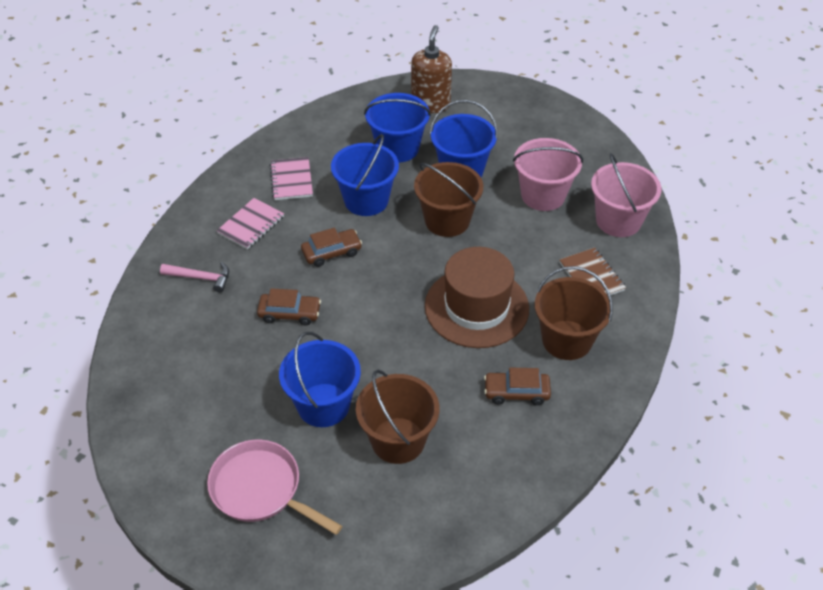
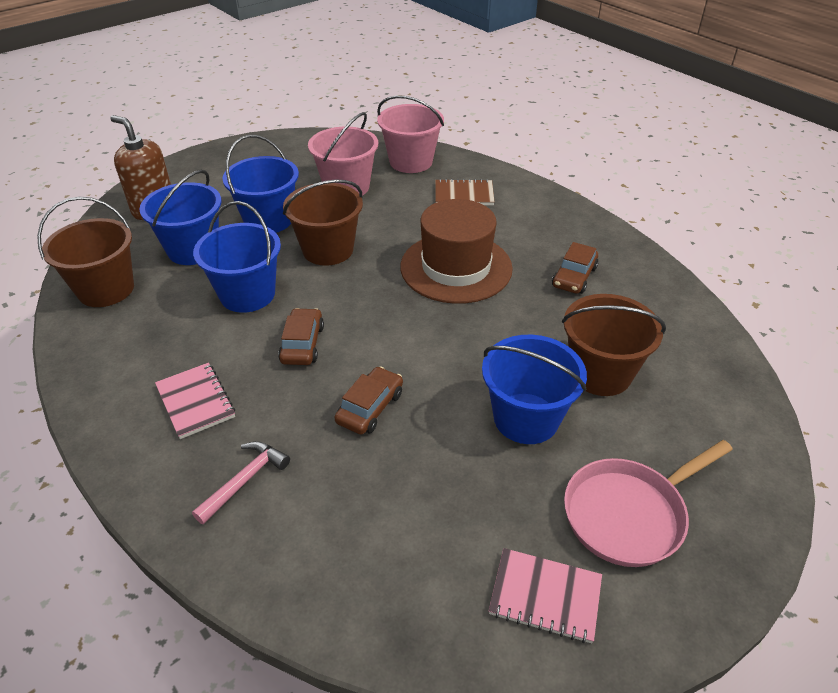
camera: 65 degrees left, 5 degrees down
(291, 180) = (155, 343): pink notebook -> pink notebook (545, 596)
(566, 340) = (528, 230): brown bucket -> brown bucket (106, 289)

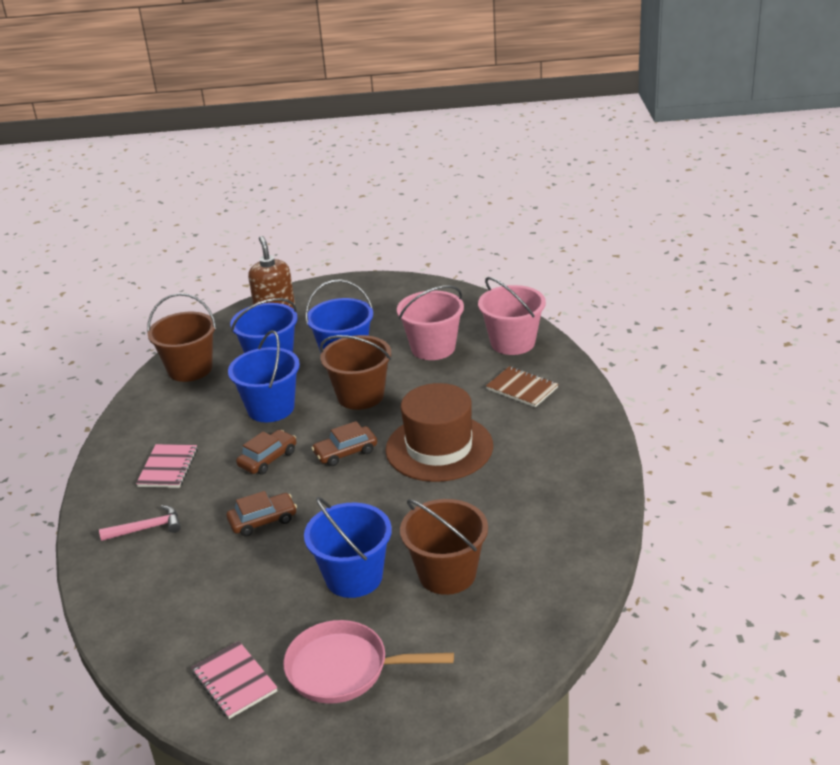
camera: 40 degrees right, 10 degrees down
(574, 277) = (525, 494): brown car -> brown car (345, 452)

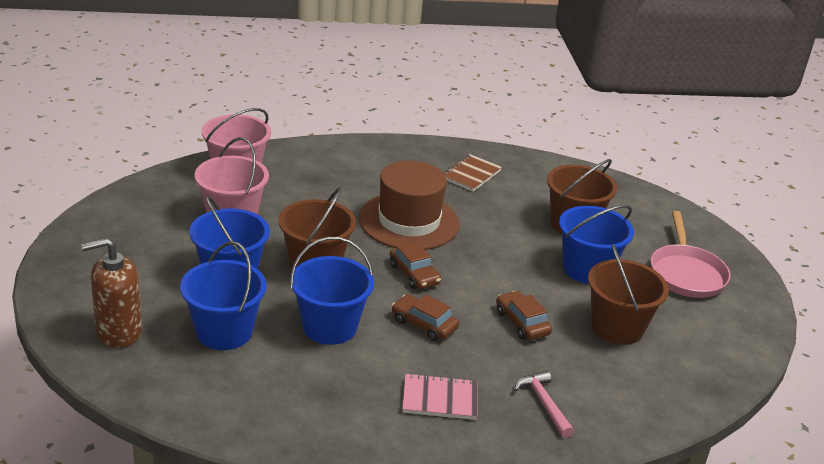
camera: 100 degrees left, 0 degrees up
(190, 369) = (227, 402): brown bucket -> brown bucket (617, 327)
(234, 681) = (719, 328): pink notebook -> none
(522, 388) = (319, 174): brown notebook -> brown notebook (471, 174)

